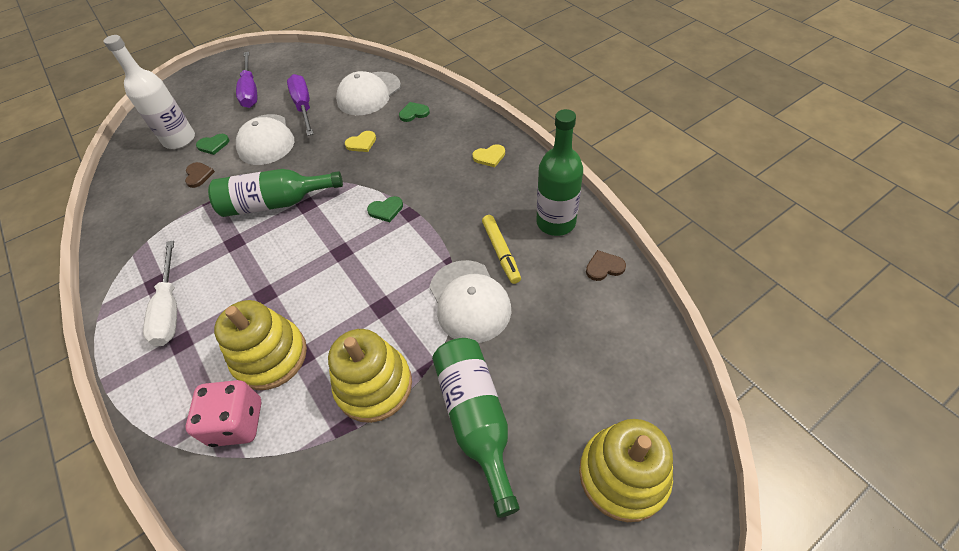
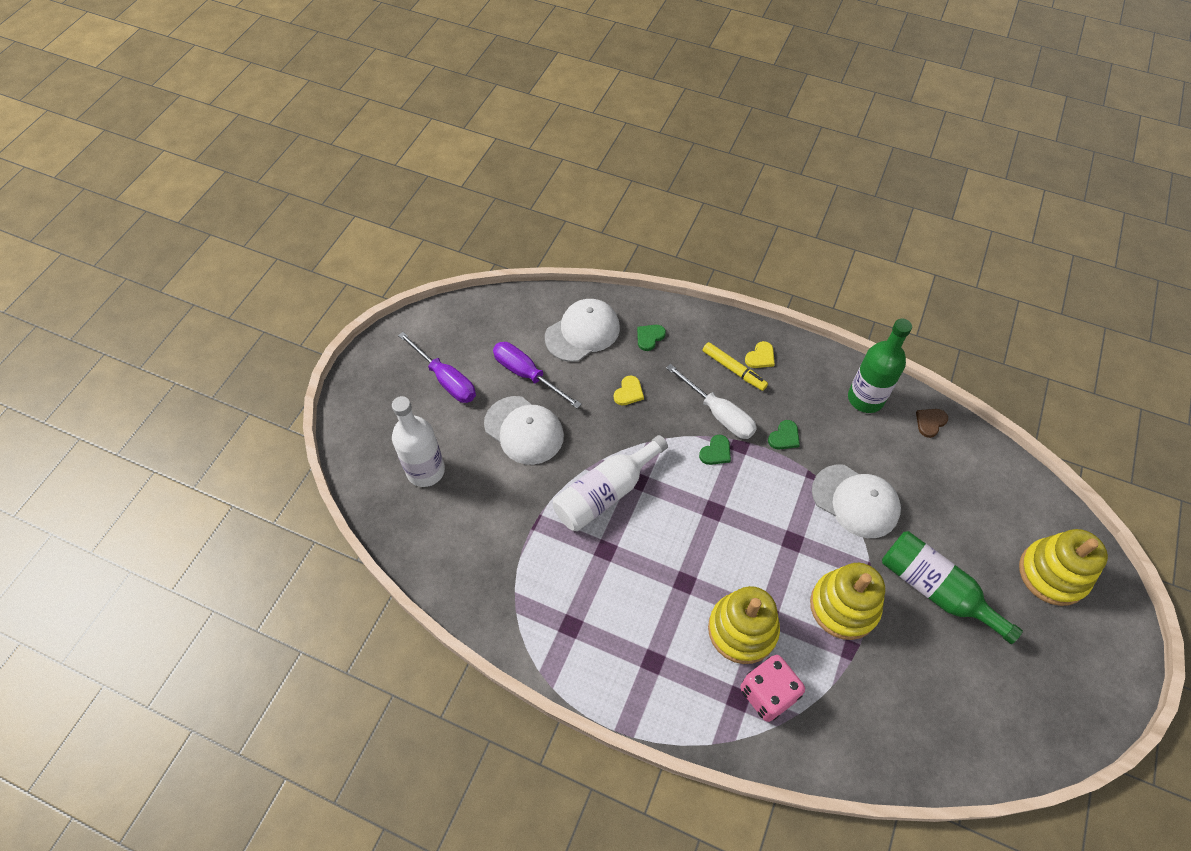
camera: 35 degrees left, 5 degrees up
(170, 308) = (611, 639): white screwdriver -> white screwdriver (718, 414)
(198, 175) = (493, 500): brown heart -> none
(213, 145) = (472, 460): green heart -> green heart (784, 437)
(275, 203) = (605, 493): green bottle -> white bottle
(369, 94) = (582, 332): white cap -> white cap turned 135 degrees counterclockwise
(501, 252) = (844, 446): yellow marker -> yellow marker (733, 369)

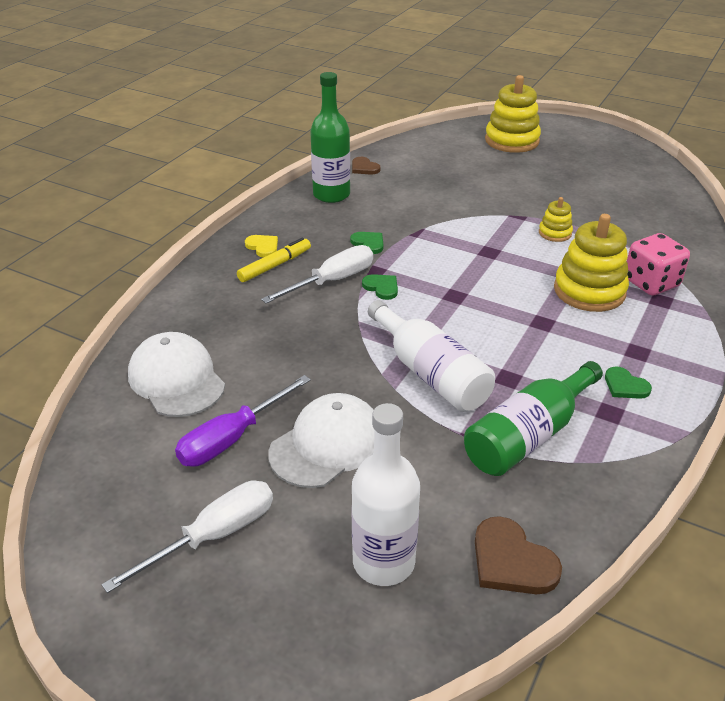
camera: 85 degrees left, 20 degrees down
(425, 544) = (511, 561): none -> brown heart
(446, 379) = (213, 536): purple screwdriver -> white screwdriver
(628, 392) = (286, 345): yellow heart -> none
(649, 337) = (207, 322): green heart -> green heart (625, 386)
(844, 606) = (555, 233): yellow stacking toy -> yellow stacking toy, size x0.51
(855, 501) = (445, 214): white cap -> none
(935, 589) = (532, 189): green bottle -> green bottle (528, 436)

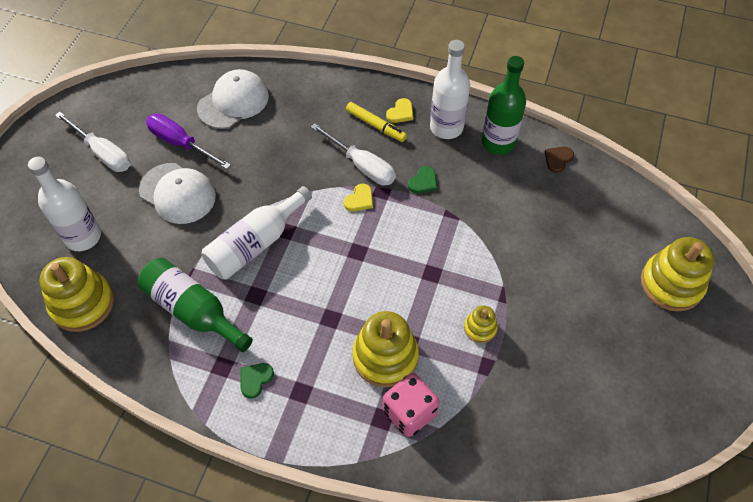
camera: 80 degrees right, 20 degrees up
(298, 221) = (446, 127): none -> white bottle
(381, 287) = (359, 199): green heart -> yellow heart
(511, 561) = (82, 303): brown heart -> yellow stacking toy

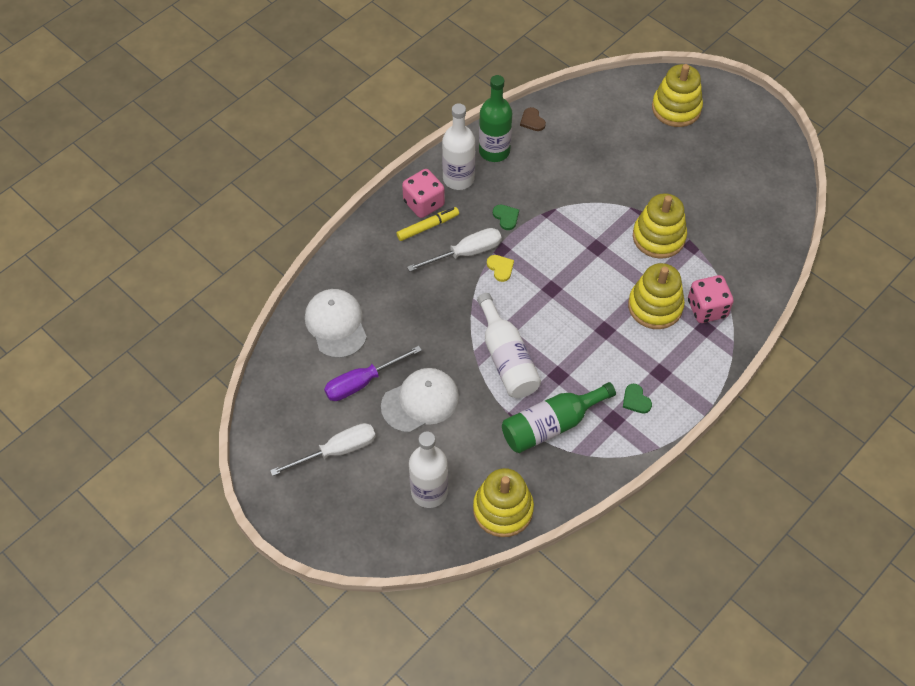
camera: 65 degrees left, 0 degrees up
(400, 112) = (424, 203): yellow heart -> pink dice
(480, 328) = (658, 237): yellow stacking toy -> yellow stacking toy, size x1.96

